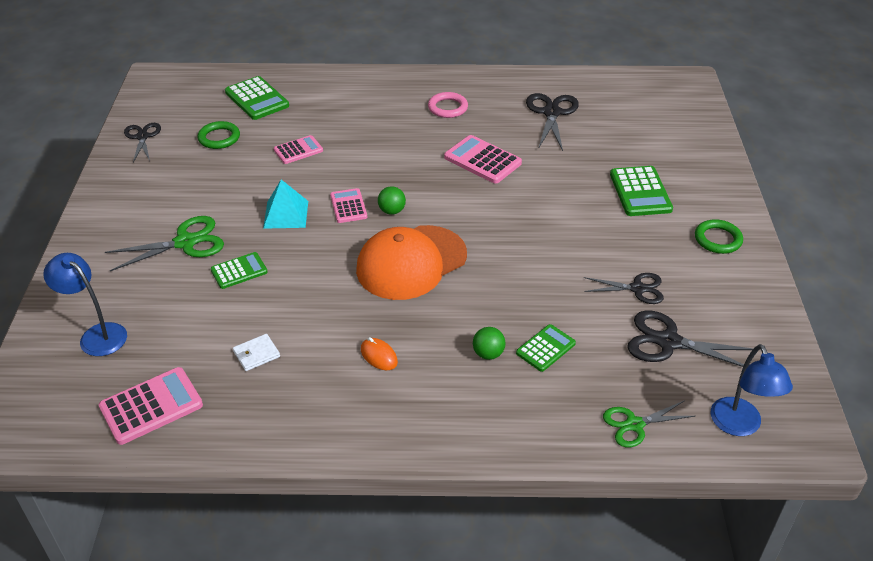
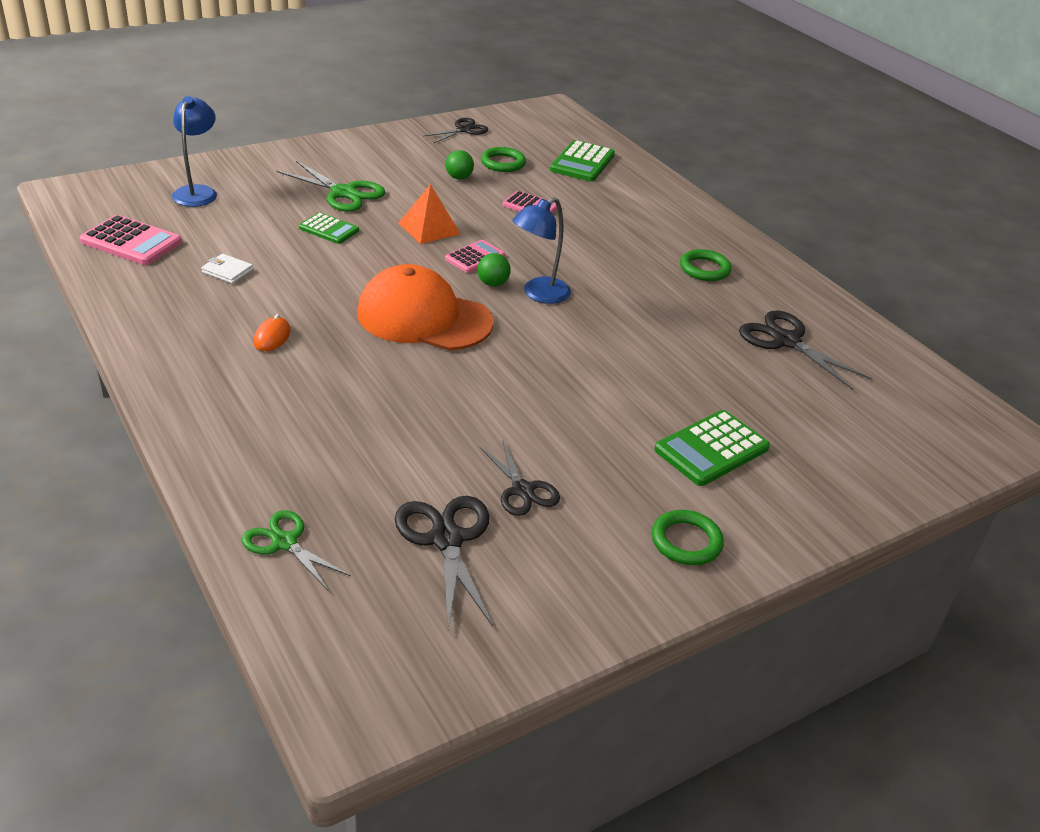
camera: 55 degrees right, 5 degrees down
(286, 214) = (429, 228): turquoise pyramid -> orange pyramid
(448, 108) = (704, 269): pink ring -> green ring
(482, 160) = (638, 316): pink calculator -> none
(488, 354) = (324, 404): green ball -> green ball (459, 177)
(545, 348) = (362, 443): green calculator -> none
(551, 113) = (786, 341): black scissors -> black scissors turned 105 degrees counterclockwise
(739, 426) = (339, 639): blue lamp -> blue lamp (539, 294)

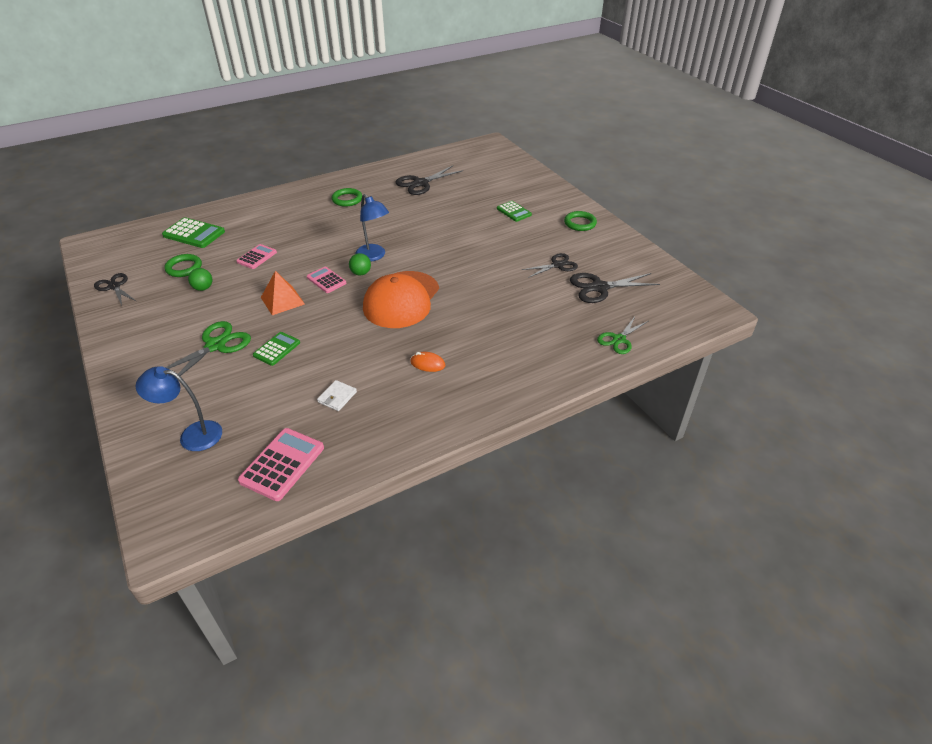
camera: 85 degrees left, 5 degrees up
(711, 449) = (514, 212): green calculator -> green calculator, size x0.64

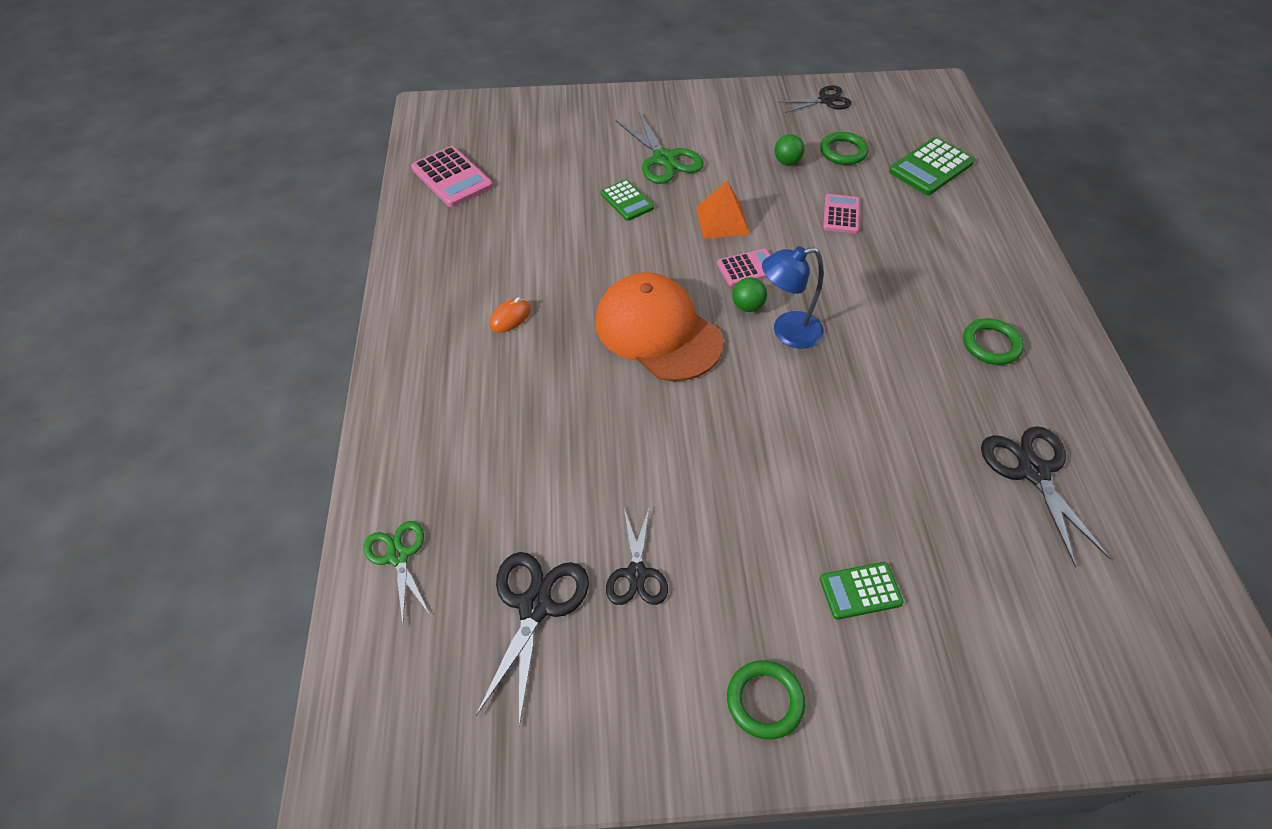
camera: 115 degrees right, 10 degrees up
(192, 435) = (535, 131): blue lamp -> none
(257, 257) = (841, 214): pink calculator -> pink calculator turned 135 degrees counterclockwise
(337, 397) = (512, 230): white wallet -> none

